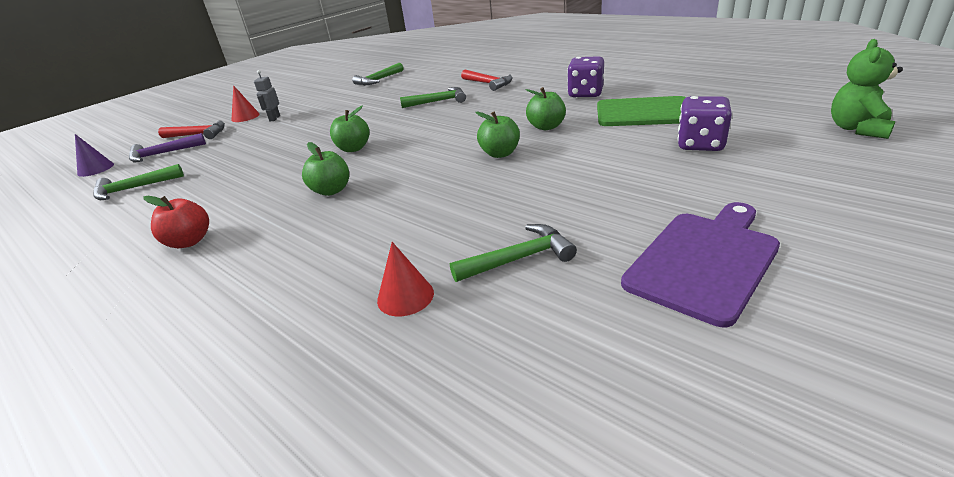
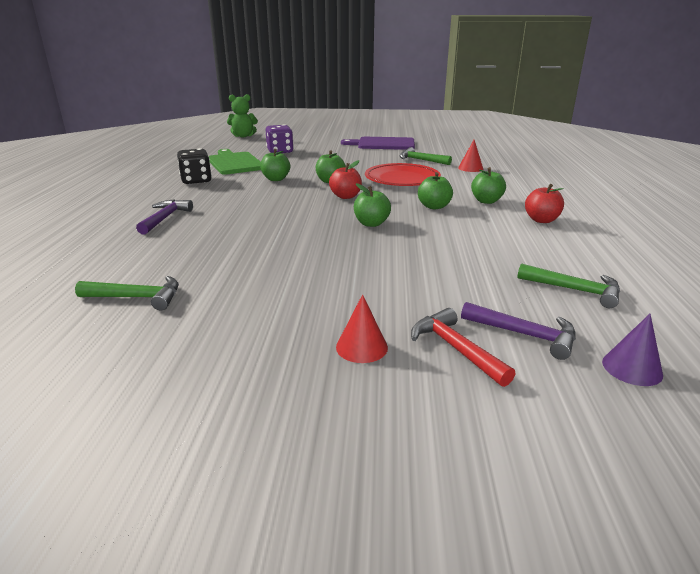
camera: 130 degrees left, 5 degrees down
(274, 118) = (345, 310): grey robot -> none
(283, 232) = (486, 201): none -> green apple
(435, 152) = (345, 196): none -> red apple
(438, 101) = (232, 226): green hammer -> none
(443, 202) = (402, 179): none -> red plate
(488, 84) = (165, 218): red hammer -> purple hammer
(585, 93) = (196, 180): purple dice -> black dice

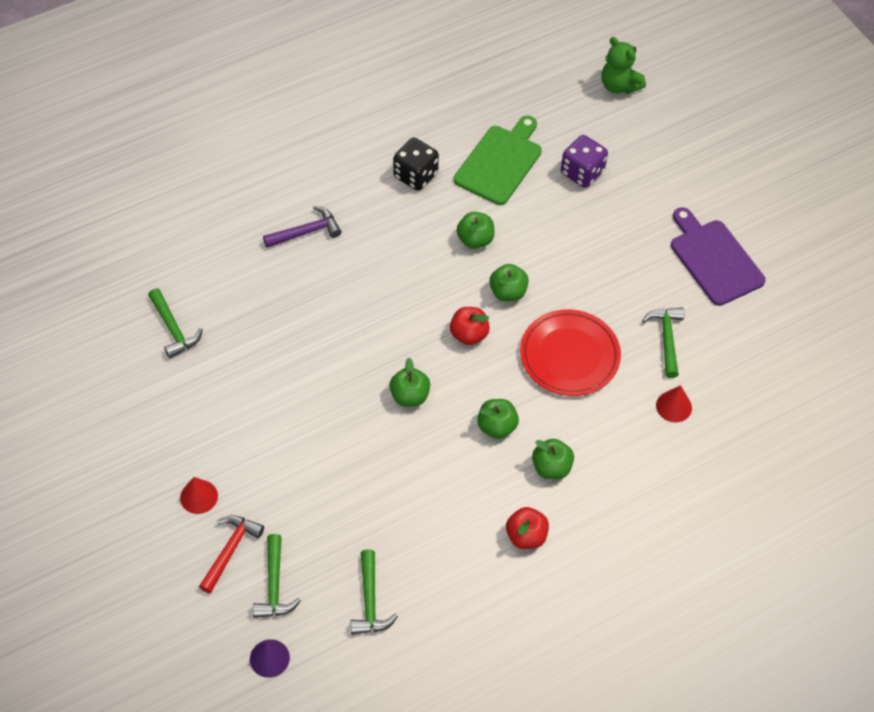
camera: 55 degrees right, 30 degrees up
(524, 335) = (274, 585): purple hammer -> green hammer

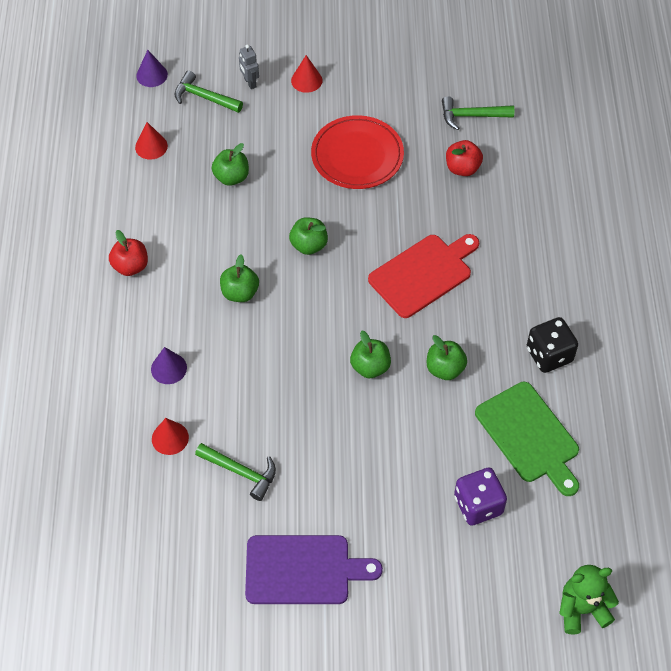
camera: 120 degrees right, 0 degrees up
(230, 550) = (249, 83): red hammer -> grey robot
(306, 232) = (525, 242): purple hammer -> none
(370, 601) = (151, 146): green hammer -> red cone
(387, 293) = (423, 274): none -> red cutting board
(469, 334) = (343, 315): red apple -> red apple (462, 168)
(551, 467) = (176, 313): green apple -> green apple (231, 177)
(569, 355) = (273, 382): red plate -> red plate (357, 156)
(610, 443) = (169, 368): none -> purple cone

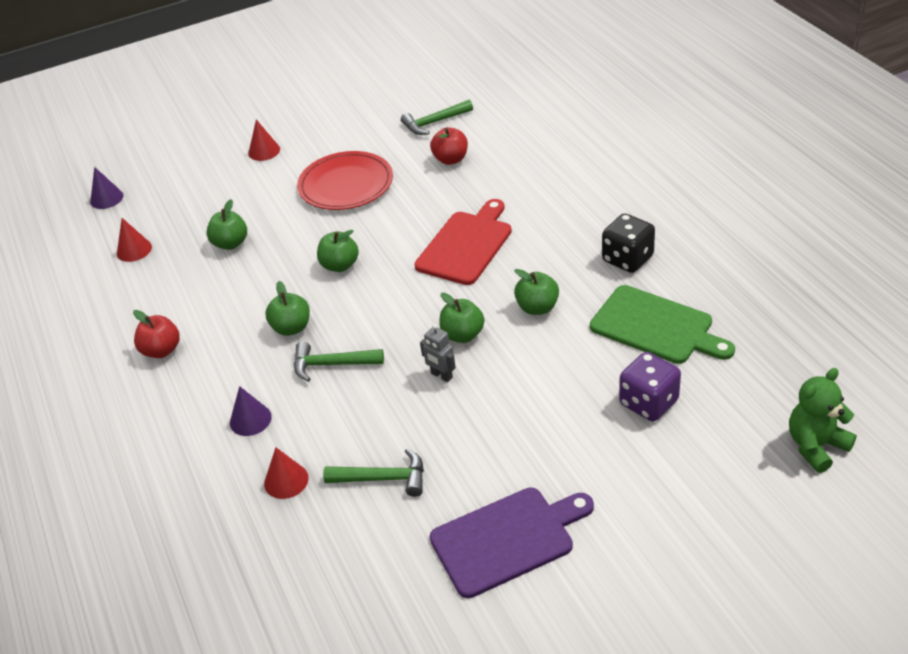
camera: 20 degrees left, 15 degrees down
(204, 97) = (169, 196): green hammer -> green hammer (332, 364)
(249, 83) = (209, 171): grey robot -> grey robot (441, 376)

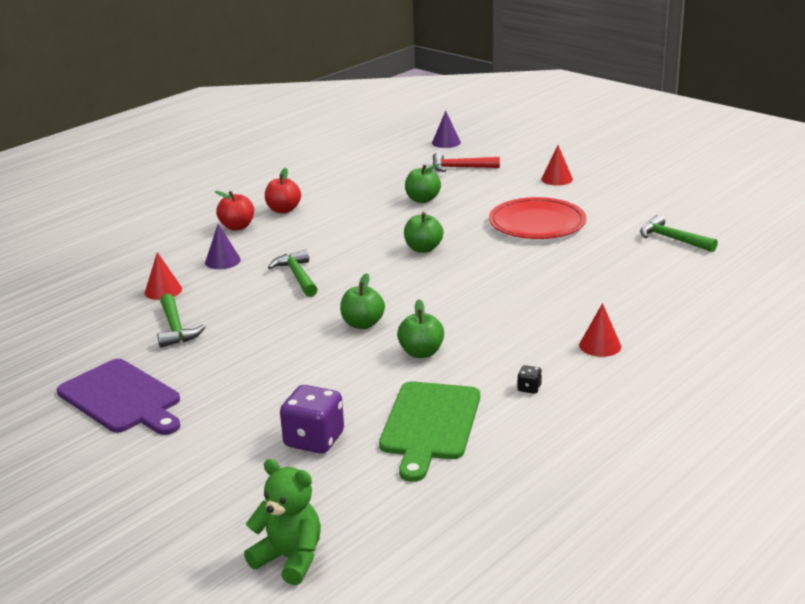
camera: 65 degrees right, 15 degrees down
(134, 250) = (391, 169): red cone -> red cone (600, 345)
(180, 203) = (460, 168): none -> red hammer
(291, 328) = (333, 249): green apple -> none
(441, 376) = (305, 326): grey robot -> none
(450, 159) = (619, 260): red apple -> red apple (237, 227)
(466, 245) = (490, 298): red cutting board -> none
(627, 259) = (529, 388): black dice -> black dice, size x0.45

